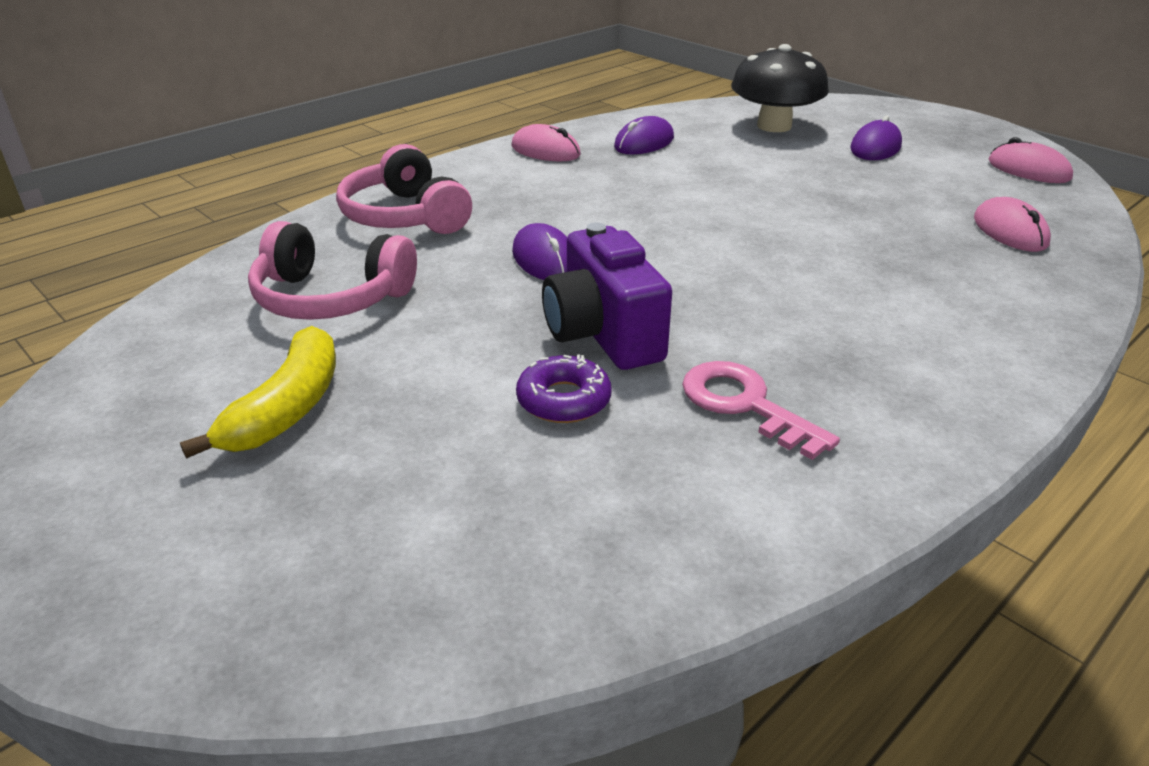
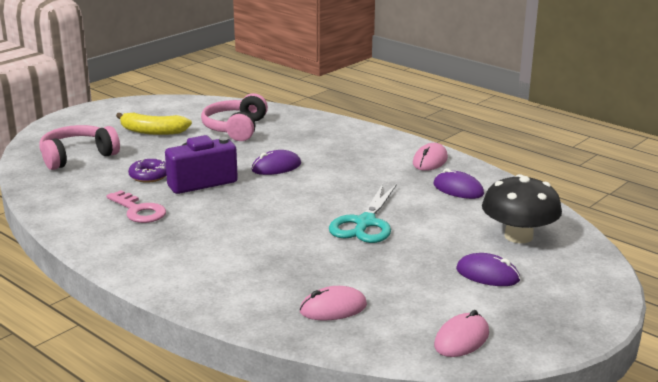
camera: 85 degrees right, 10 degrees down
(405, 216) = (323, 134): pink headphones -> pink headphones (77, 156)
(745, 404) = (139, 211): pink key -> pink key turned 90 degrees clockwise
(757, 201) = (365, 223): none -> turquoise scissors

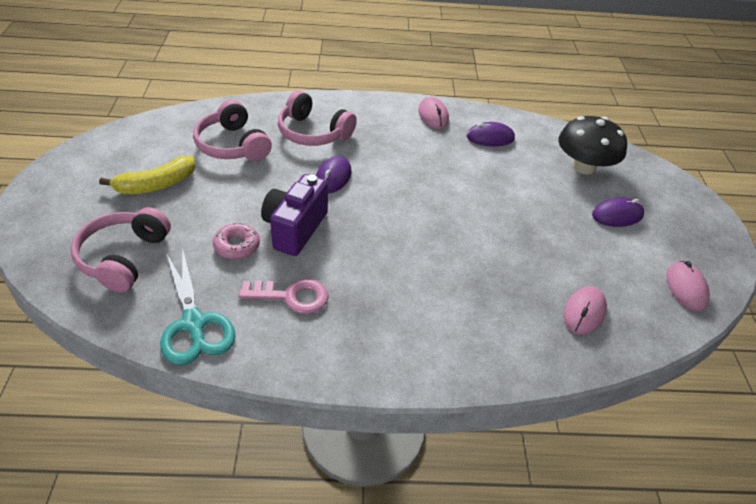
camera: 45 degrees left, 20 degrees up
(149, 176) = (237, 246): purple donut -> pink donut
(307, 140) = (313, 133): none -> pink headphones
(365, 223) = (482, 207): turquoise scissors -> turquoise scissors (194, 324)

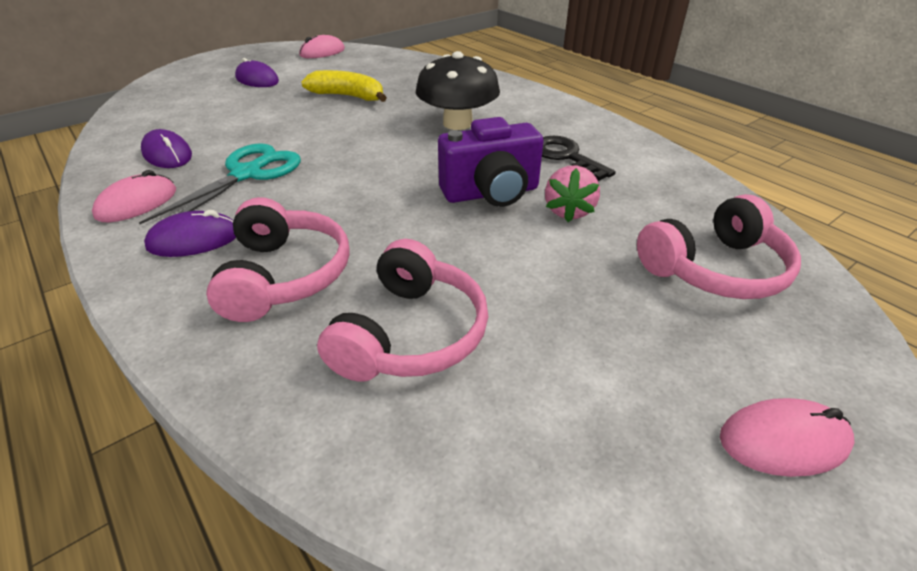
camera: 125 degrees left, 5 degrees down
(156, 185) = (598, 342): yellow banana -> yellow banana (348, 96)
(194, 324) = (673, 181): turquoise scissors -> turquoise scissors (247, 174)
(237, 246) = (568, 211): pink donut -> pink strawberry
(291, 296) = (566, 156): pink key -> black key
(333, 177) = (373, 211): purple mouse -> purple mouse (194, 240)
(584, 166) = (186, 103): black mushroom -> black mushroom (457, 123)
(584, 312) = (394, 69): pink mouse -> pink mouse (783, 441)

